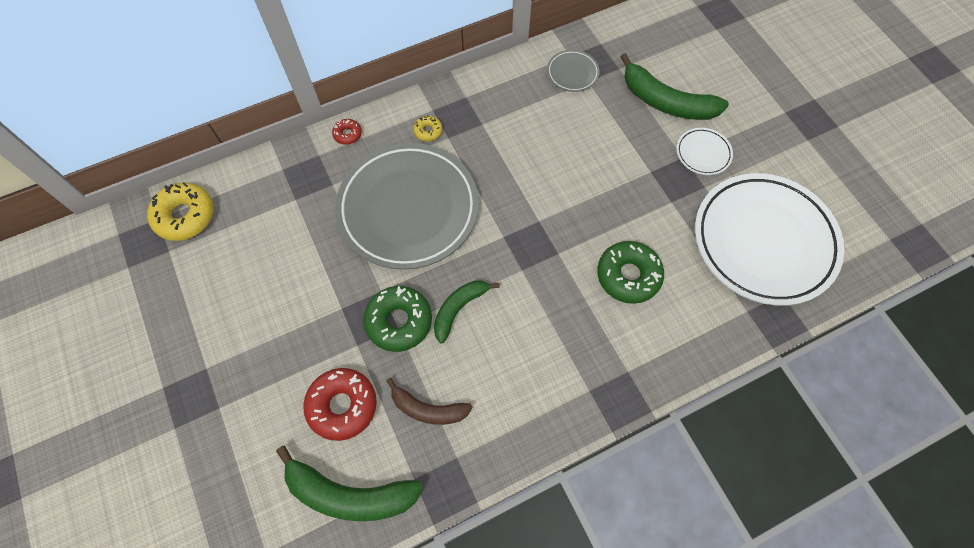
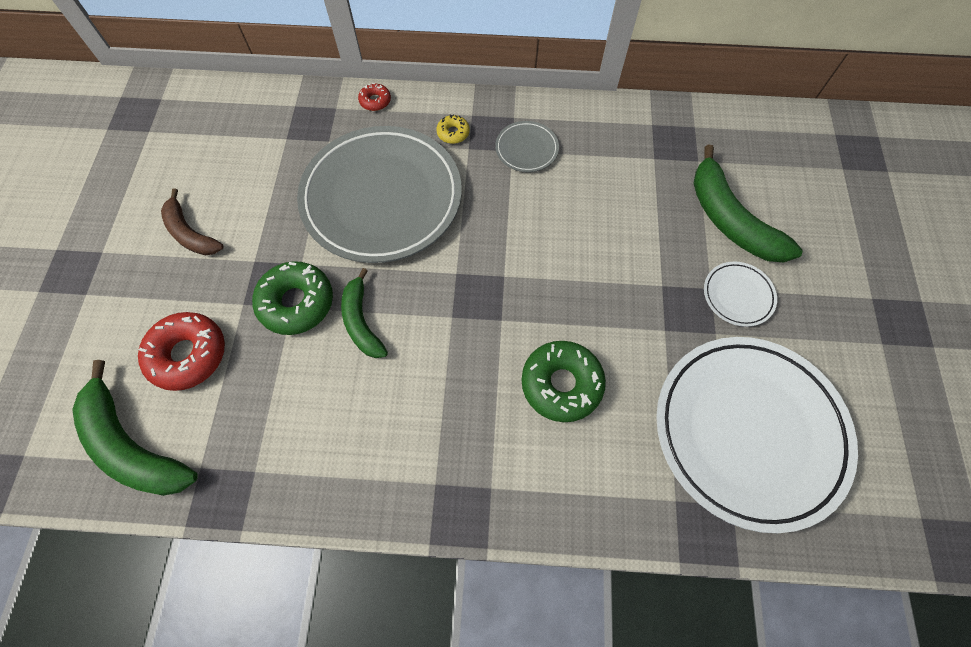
camera: 30 degrees right, 0 degrees up
(185, 216) = (183, 107): yellow donut -> none
(428, 409) = (262, 405): brown banana -> brown banana (190, 233)
(459, 309) = (361, 322): green banana -> green banana turned 90 degrees counterclockwise
(572, 73) = (642, 143): grey plate -> grey plate (526, 149)

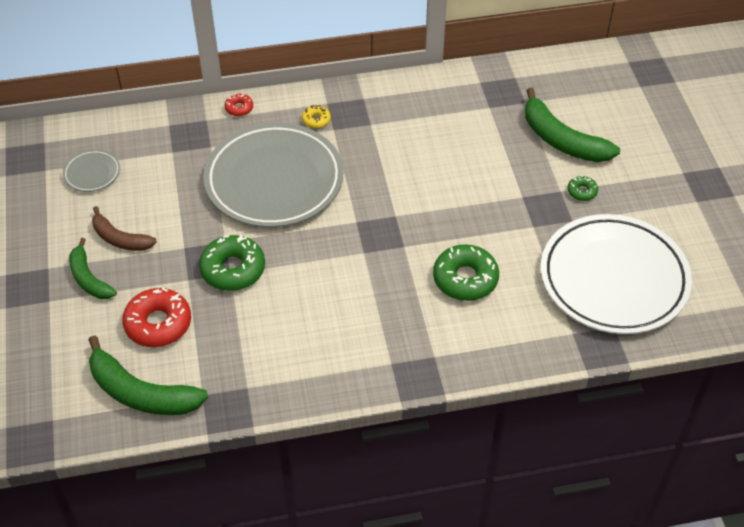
camera: 15 degrees left, 15 degrees down
(361, 322) = (292, 271): green banana -> green banana (89, 278)
(526, 149) = (382, 120): grey plate -> grey plate (92, 173)
(737, 295) = (582, 191): white plate -> green donut

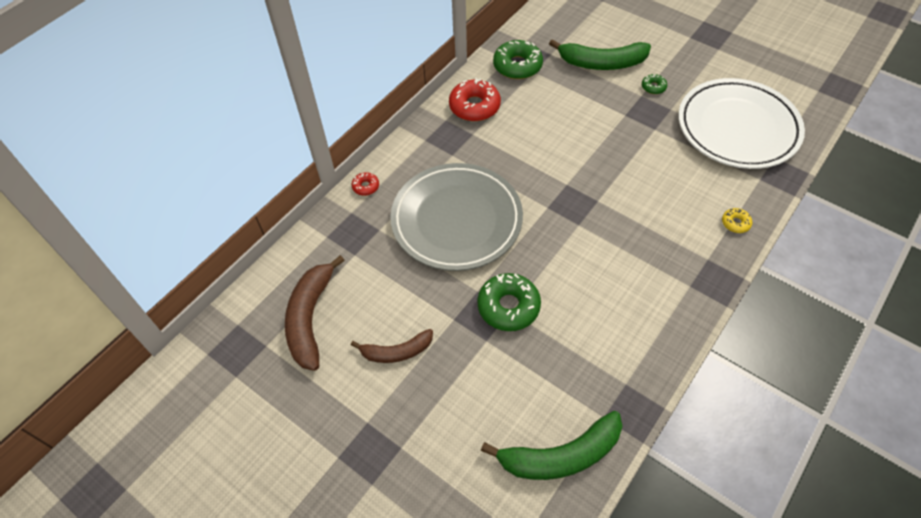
camera: 40 degrees left, 5 degrees up
(89, 278) = (411, 402): green banana -> none
(92, 173) = (310, 318): grey plate -> brown banana
(158, 324) = (507, 392): red donut -> red donut (474, 106)
(316, 120) = (432, 157): yellow donut -> yellow donut (735, 223)
(465, 279) = (660, 193): green donut -> green donut (517, 66)

